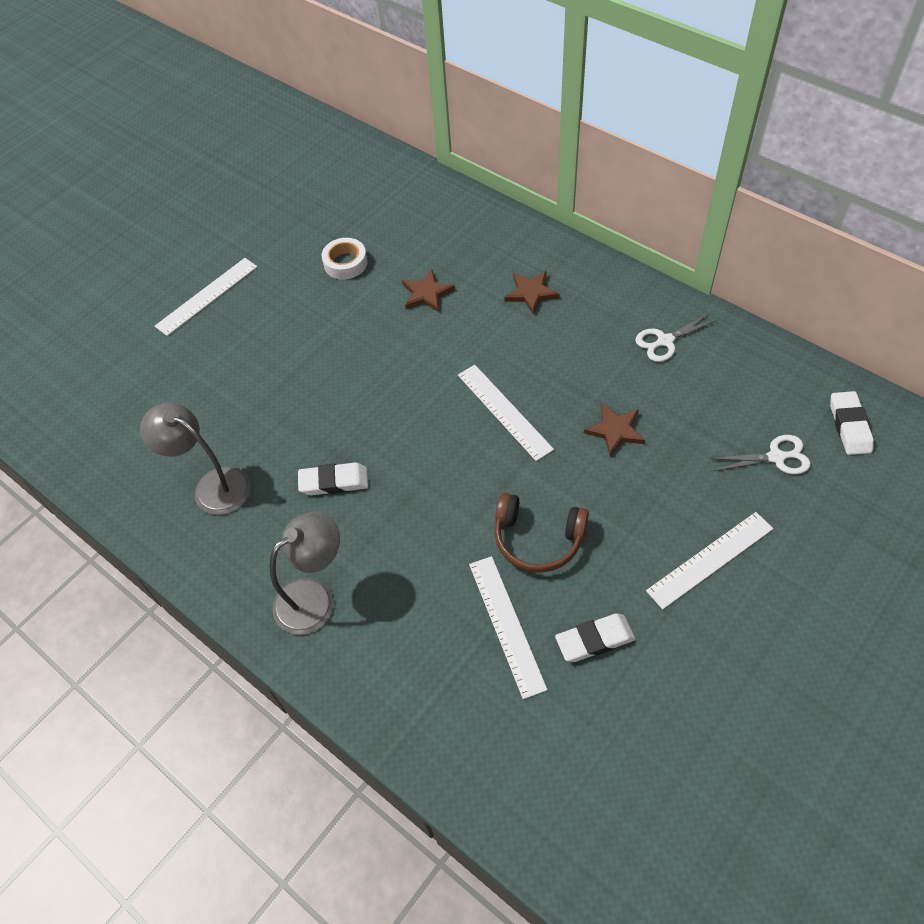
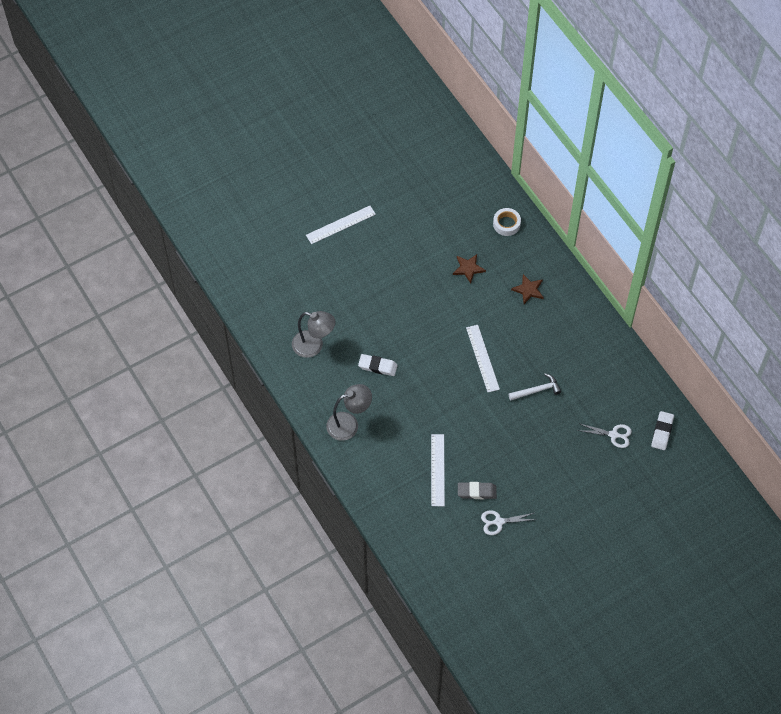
camera: 15 degrees right, 5 degrees up
(212, 485) = (314, 346): grey lamp -> grey lamp turned 150 degrees clockwise
(345, 263) = (428, 230): white tape -> white tape (506, 224)
(538, 539) = (470, 434): brown headphones -> none
(594, 640) = (476, 492): white eraser -> grey eraser
(615, 430) = (537, 390): brown star -> white hammer
(665, 341) = (589, 347): white scissors -> white scissors (498, 522)
(710, 559) = (551, 474): white ruler -> none

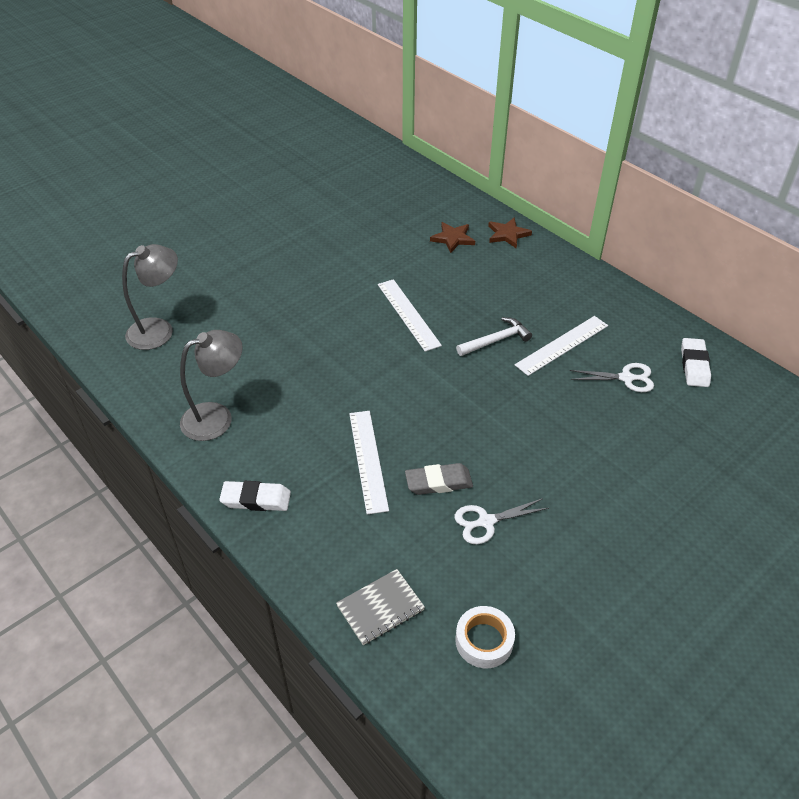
camera: 10 degrees left, 15 degrees down
(314, 346) = (159, 330): grey lamp -> grey lamp turned 45 degrees counterclockwise
(340, 225) = (194, 205): white ruler -> white ruler (562, 345)
(377, 366) = (256, 341): white eraser -> white eraser (256, 499)
(430, 563) = (380, 608): none -> grey notebook
(468, 268) = (368, 227): brown star -> brown star (507, 234)
(506, 224) = (408, 183): white tape -> white tape (484, 641)

